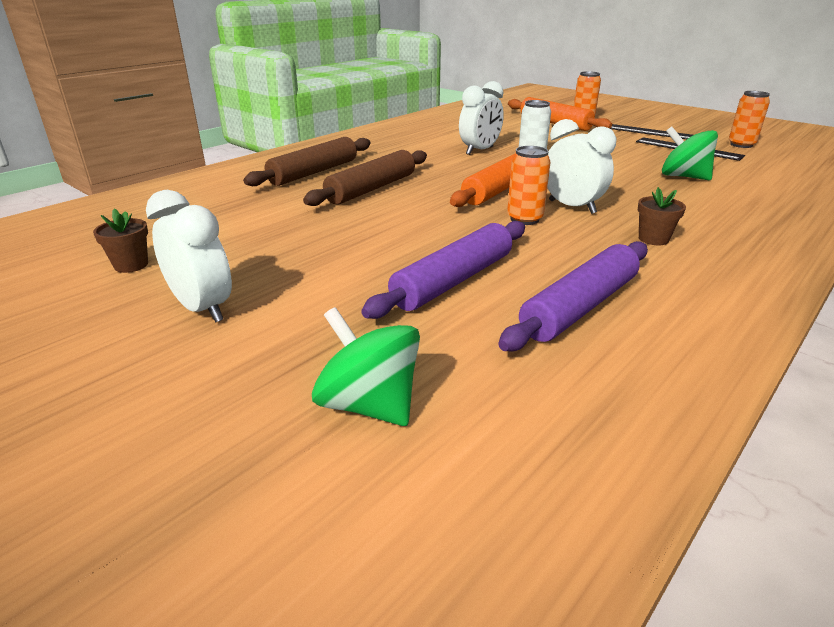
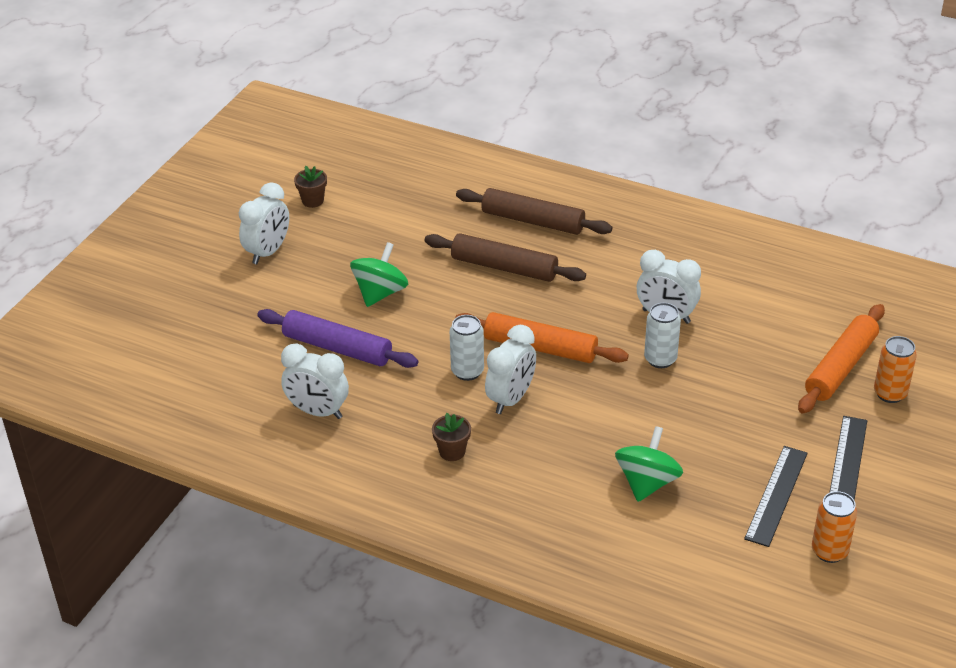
camera: 75 degrees right, 10 degrees up
(369, 404) = (194, 341): green spinning top -> green spinning top (380, 293)
(524, 219) = (467, 371): orange can -> white can
(579, 307) = (318, 411): purple rolling pin -> white clock

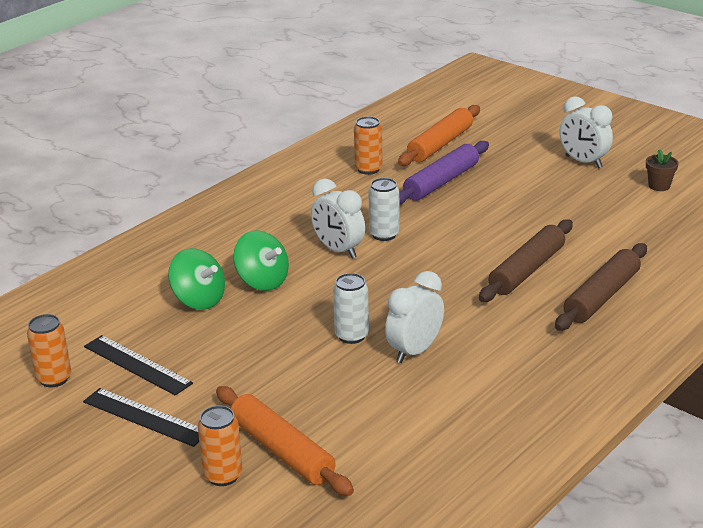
camera: 105 degrees right, 10 degrees down
(318, 411) = (368, 169): white clock -> orange can
(380, 293) = (508, 206): green spinning top -> green spinning top (262, 281)
(452, 452) = (291, 217): brown flower pot -> none
(540, 347) = (399, 273): orange rolling pin -> orange rolling pin (440, 144)

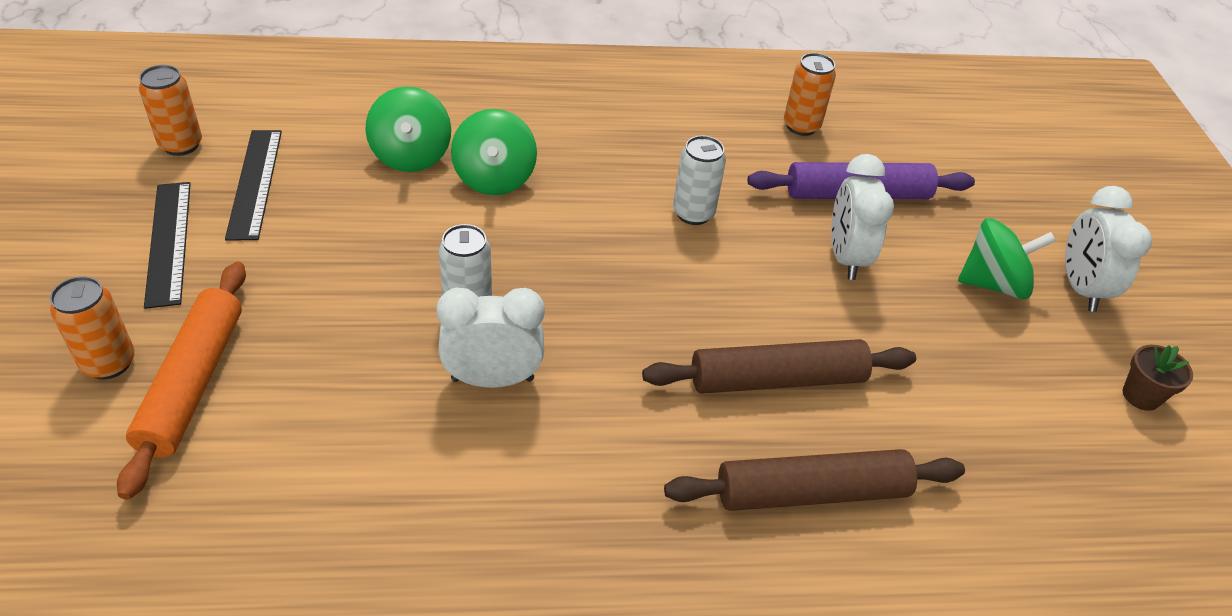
camera: 40 degrees right, 15 degrees up
(338, 250) = (619, 197): white clock -> white clock (846, 257)
(440, 144) = (929, 148): orange rolling pin -> none
(550, 181) = (993, 283): none -> green spinning top

